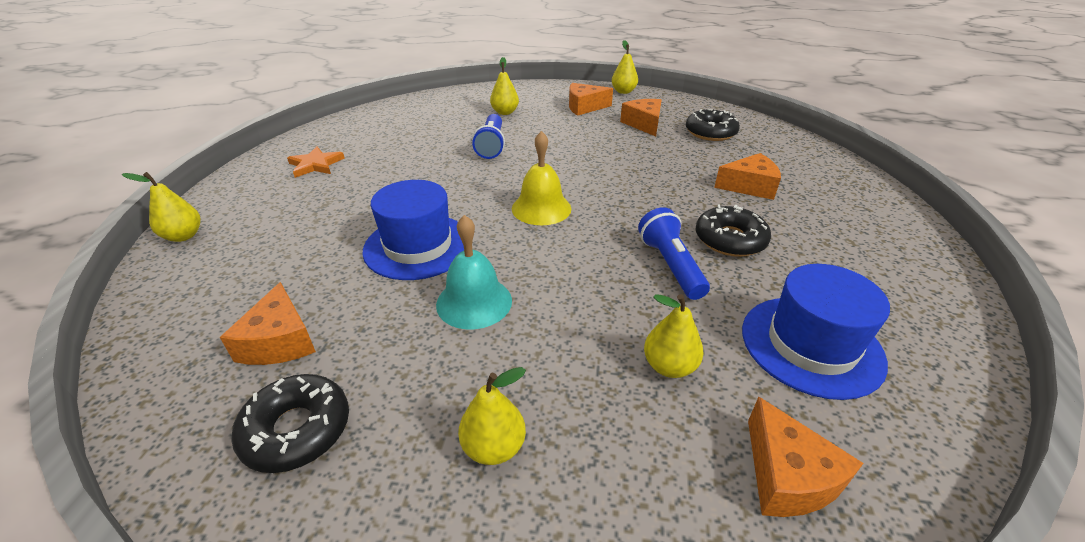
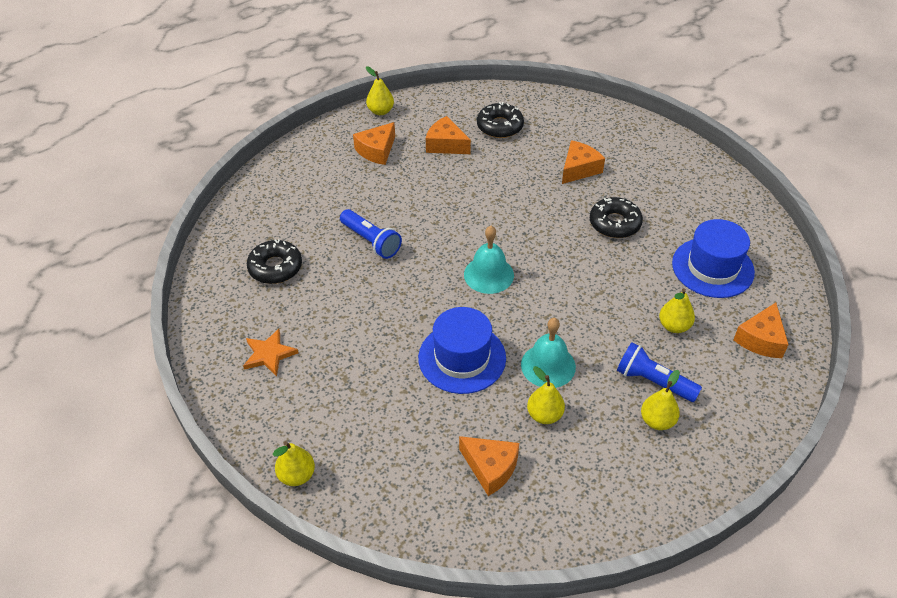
camera: 45 degrees left, 10 degrees up
(297, 430) = (573, 489): black donut -> black donut (275, 267)
(505, 112) = (323, 197): yellow pear -> yellow pear (544, 415)
(541, 208) = (488, 274): yellow bell -> turquoise bell
(670, 265) = (608, 265): blue flashlight -> blue flashlight (653, 381)
(787, 476) = (761, 339): orange cheese -> orange cheese turned 90 degrees clockwise

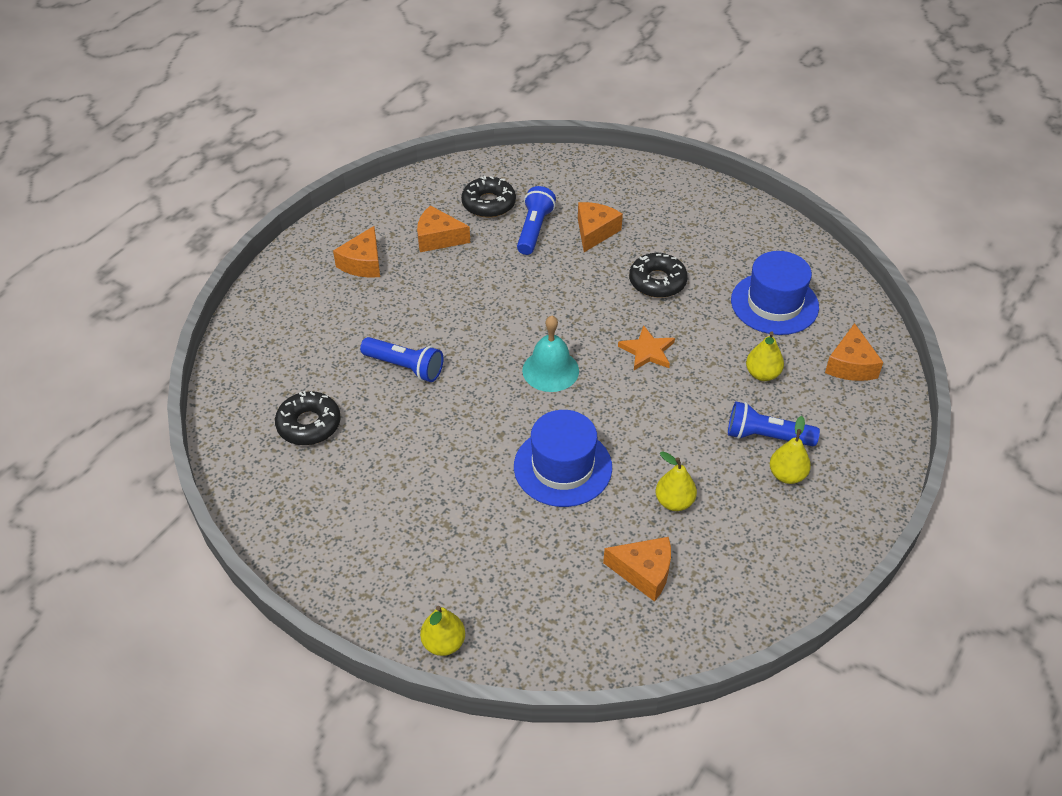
camera: 20 degrees left, 0 degrees up
(269, 354) = (349, 523): orange star -> orange star (647, 351)
(380, 111) = (346, 216): yellow pear -> none
(528, 155) = (534, 229): none -> blue flashlight
(548, 365) = (655, 450): turquoise bell -> none

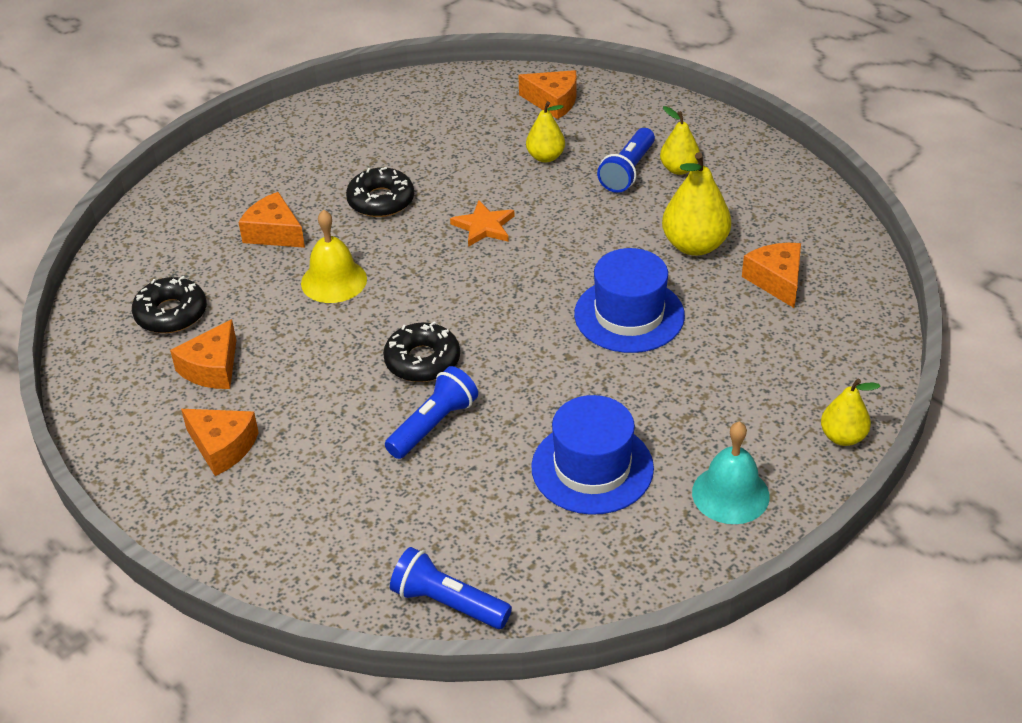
camera: 75 degrees left, 5 degrees down
(309, 424) = (500, 526): black donut -> black donut (422, 361)
(534, 229) = (243, 281): blue flashlight -> blue flashlight (447, 603)
(550, 277) = (334, 281): none -> yellow bell
(550, 370) = (485, 303): turquoise bell -> turquoise bell (730, 494)
(644, 572) = (776, 280): orange cheese -> orange cheese turned 45 degrees counterclockwise
(674, 502) = (694, 245): yellow pear -> yellow pear, size x1.61
(774, 304) = (451, 129): blue hat -> blue hat (592, 468)

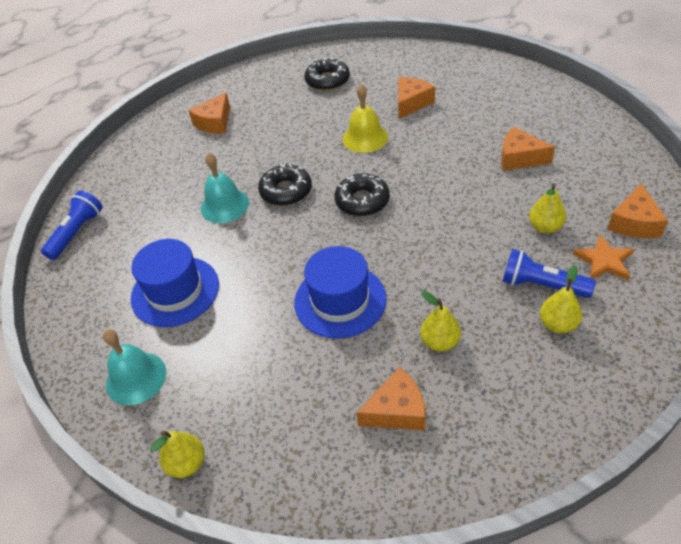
camera: 90 degrees right, 5 degrees up
(212, 368) = (280, 105): orange cheese -> orange cheese (519, 158)
(381, 200) = (459, 144): black donut -> black donut (362, 201)
(433, 425) = (224, 205): blue flashlight -> turquoise bell
(484, 226) = (439, 202): orange star -> orange star (604, 261)
(694, 245) = (440, 342): yellow pear -> yellow pear, size x0.62

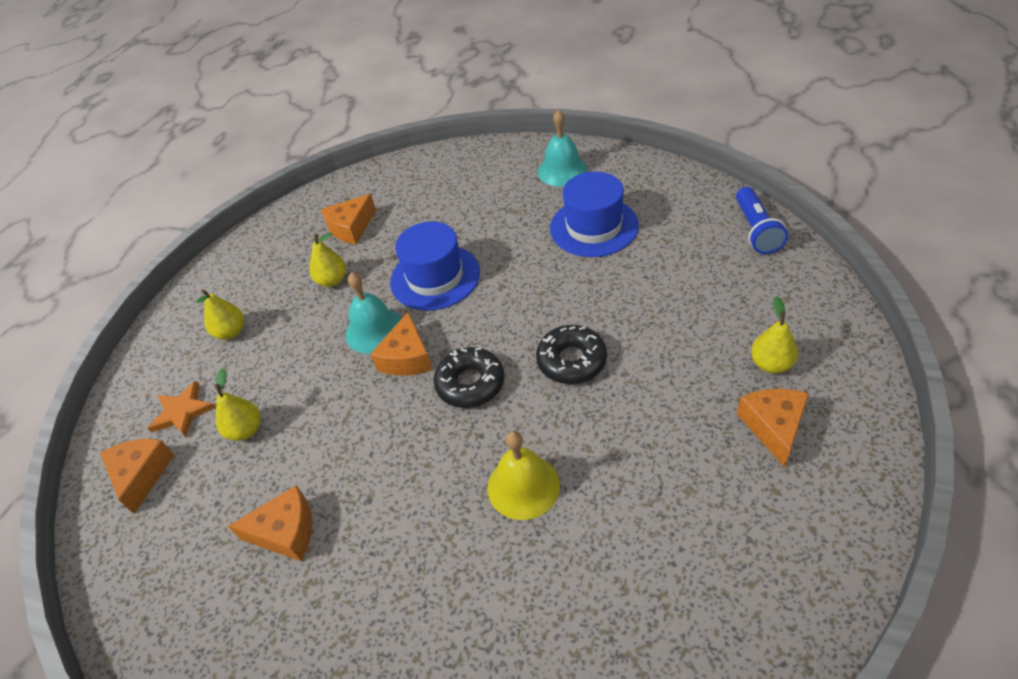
camera: 155 degrees right, 0 degrees up
(187, 463) = (481, 152): yellow pear -> yellow pear (771, 364)
(224, 205) = (629, 316): turquoise bell -> turquoise bell (374, 330)
(327, 80) = (674, 603): black donut -> none
(411, 103) = (487, 596): orange cheese -> orange cheese (407, 357)
(541, 285) = (247, 362): blue flashlight -> none

